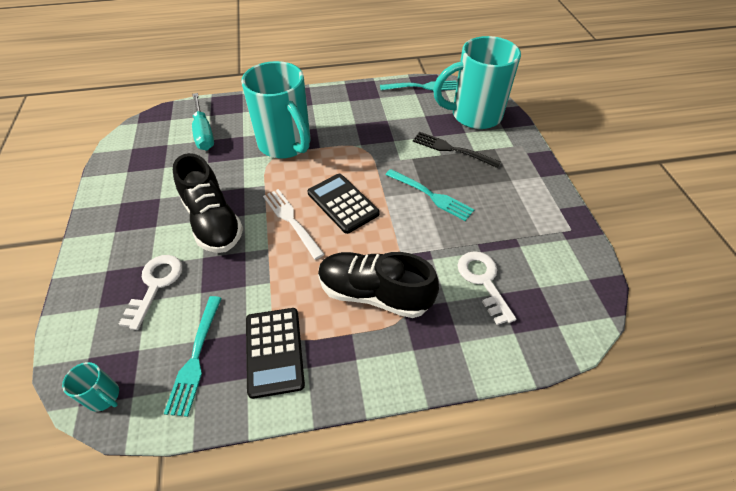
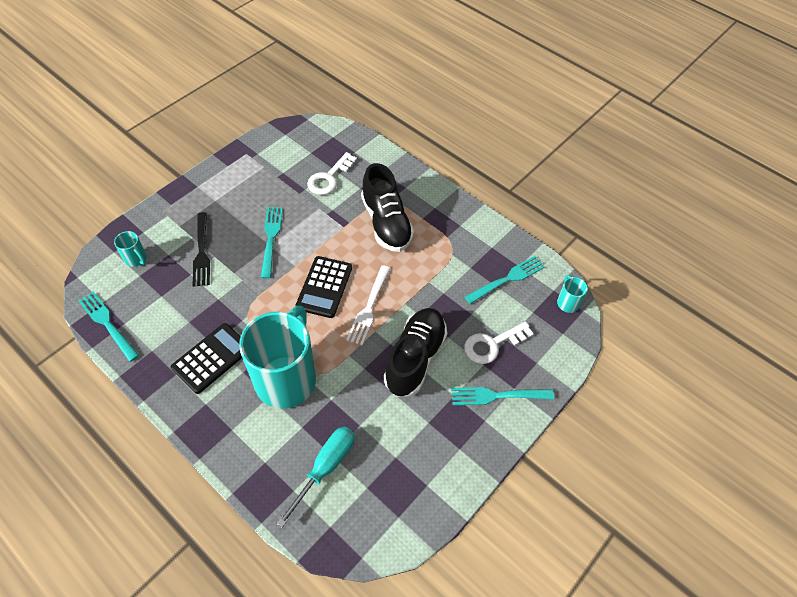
camera: 130 degrees left, 5 degrees up
(117, 253) = (497, 396): none -> turquoise fork
(274, 351) = (467, 245): black calculator -> black calculator (212, 358)
(474, 115) = (136, 259): turquoise mug -> turquoise mug, size x0.40

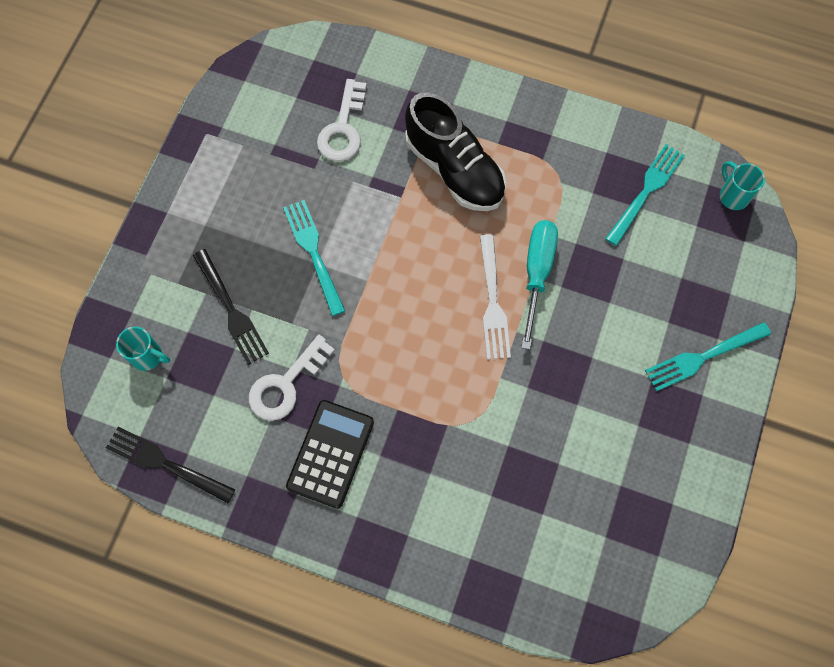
camera: 20 degrees left, 15 degrees up
(107, 323) = (165, 463): turquoise fork -> black fork
(287, 379) = (440, 441): turquoise mug -> none
(324, 287) = (421, 296): black calculator -> none
(325, 468) = (545, 534): turquoise screwdriver -> turquoise screwdriver (537, 274)
(415, 358) = (583, 348): black shoe -> none
(492, 344) = (667, 291): white key -> white key (285, 384)

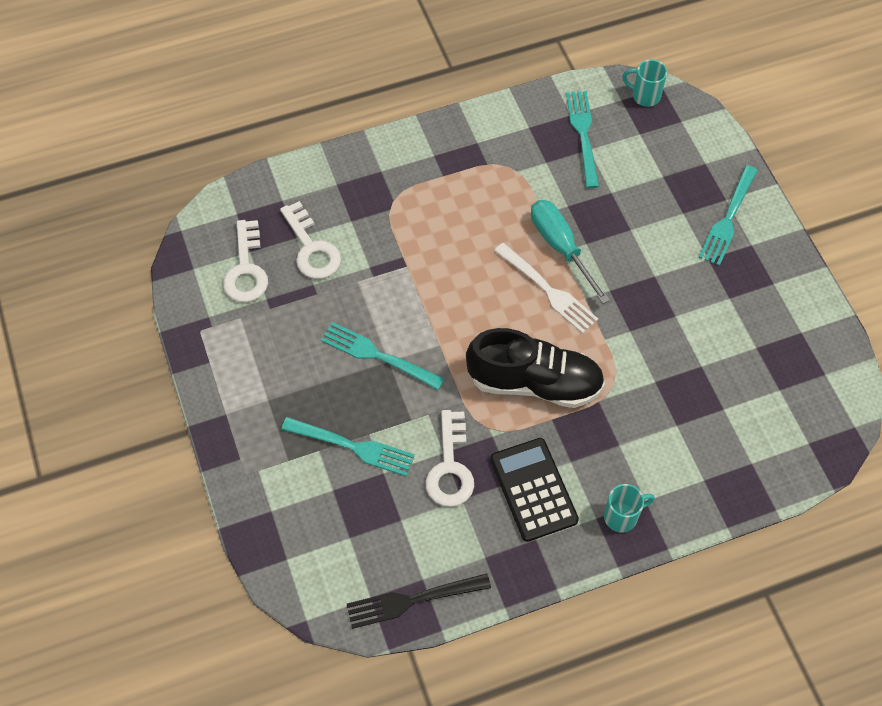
camera: 40 degrees left, 10 degrees down
(148, 356) = (318, 533): turquoise mug -> turquoise mug (622, 516)
(231, 310) = (353, 447): black fork -> turquoise fork
(280, 110) = (246, 269): none -> white key
(454, 169) = (428, 217): black shoe -> black shoe (534, 383)

